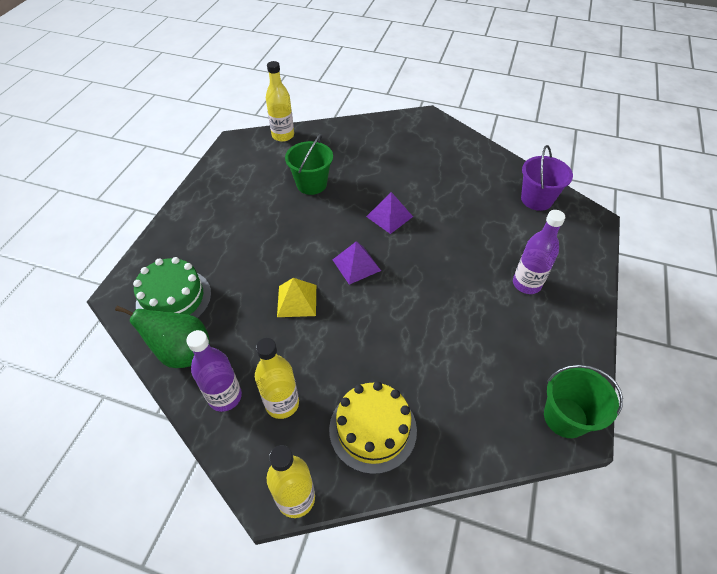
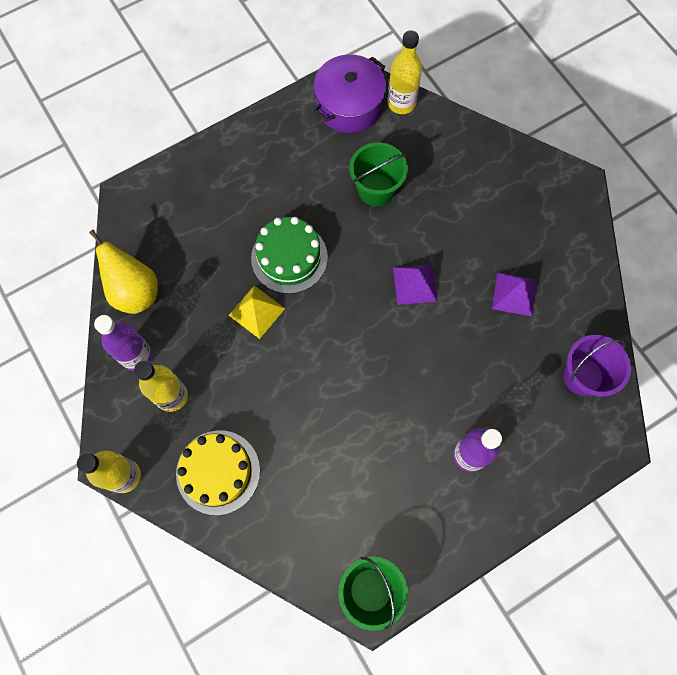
camera: 40 degrees right, 20 degrees up
(174, 299) = (164, 233): green cake -> green cake (289, 257)
(182, 352) = (135, 291): green pear -> yellow pear
(249, 153) = (349, 105): none -> purple pot
(356, 265) = (336, 314): purple pyramid -> purple pyramid (514, 294)

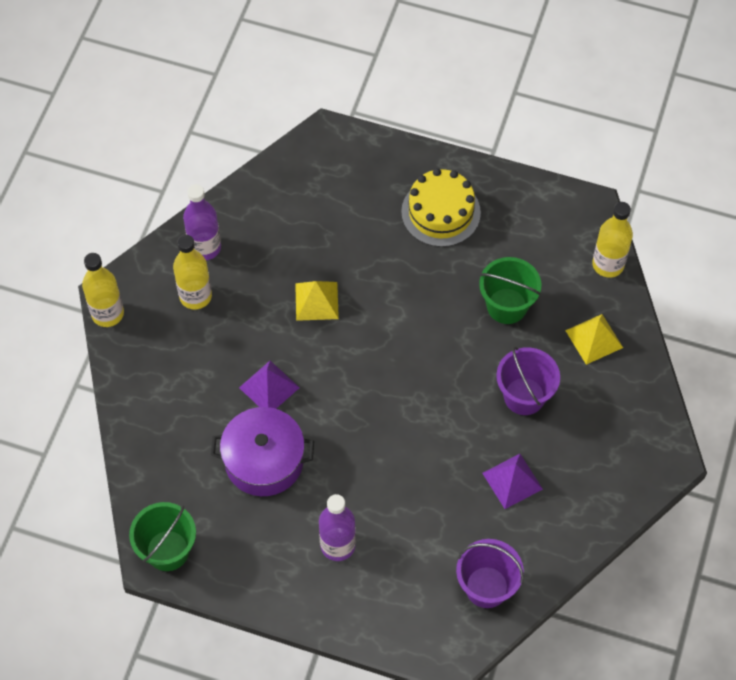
camera: 50 degrees right, 10 degrees down
(135, 291) = (254, 204): yellow pear -> none
(218, 472) = (165, 374): yellow cake -> yellow cake (441, 212)
(289, 257) = (384, 288): green cake -> none
(349, 105) = (565, 227): purple pot -> purple pot (264, 460)
(415, 284) = (449, 398): purple pyramid -> purple pyramid (269, 387)
(449, 156) = (594, 339): none -> yellow pyramid
(455, 234) = (524, 396): none -> purple bucket

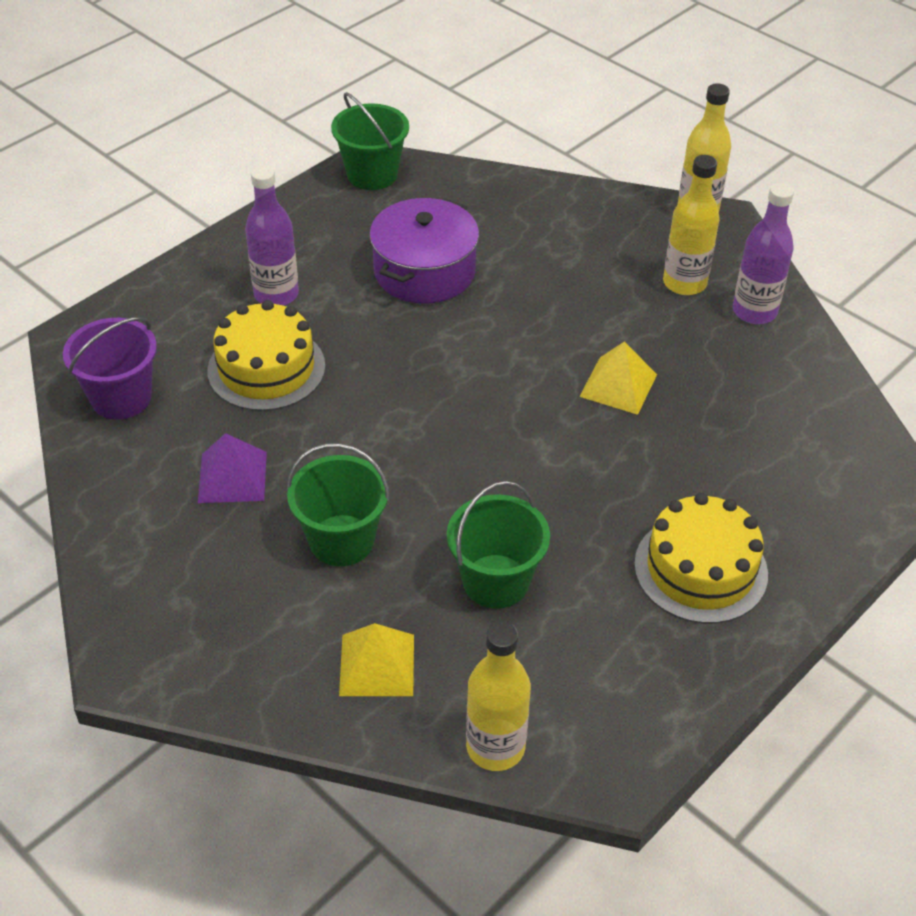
camera: 115 degrees right, 15 degrees down
(269, 387) = (518, 304): purple pyramid -> none
(412, 512) = (266, 368): none -> yellow cake
(524, 396) = (341, 540): purple bucket -> green bucket

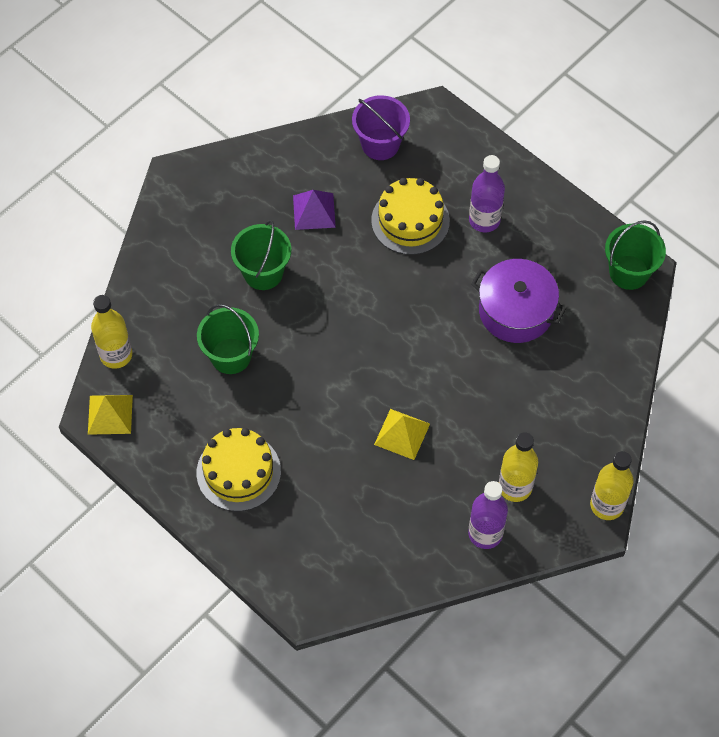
camera: 90 degrees right, 15 degrees up
(377, 664) = (172, 295): yellow pyramid -> yellow pyramid (110, 414)

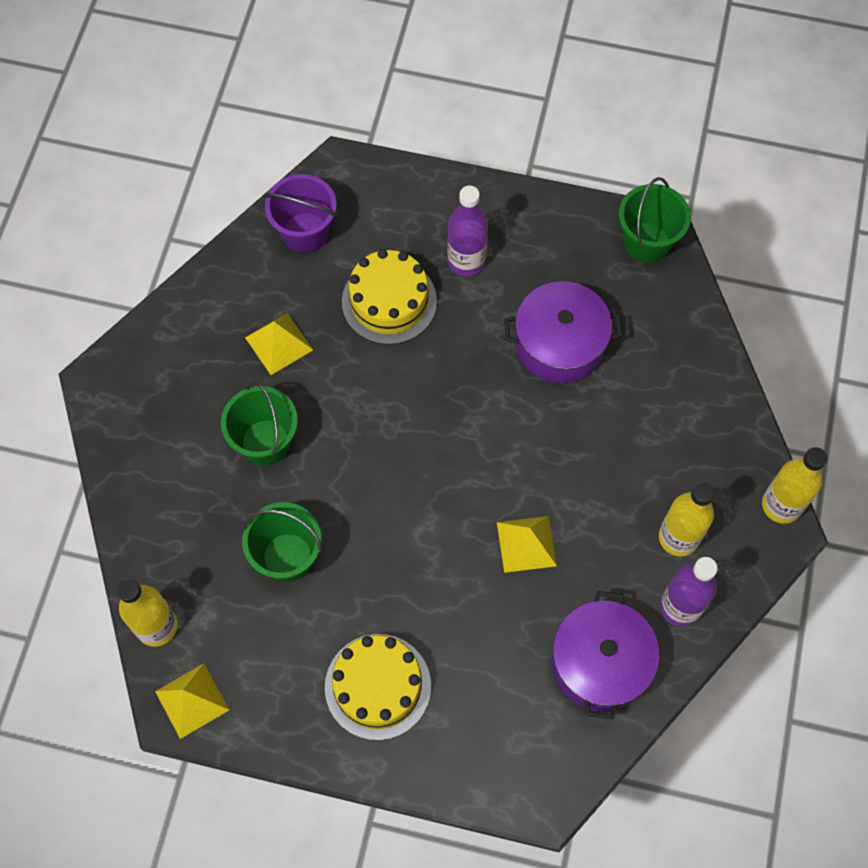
camera: 30 degrees left, 5 degrees up
(314, 211) = (279, 343): purple pyramid -> yellow pyramid
(402, 540) = (600, 662): none -> purple pot

